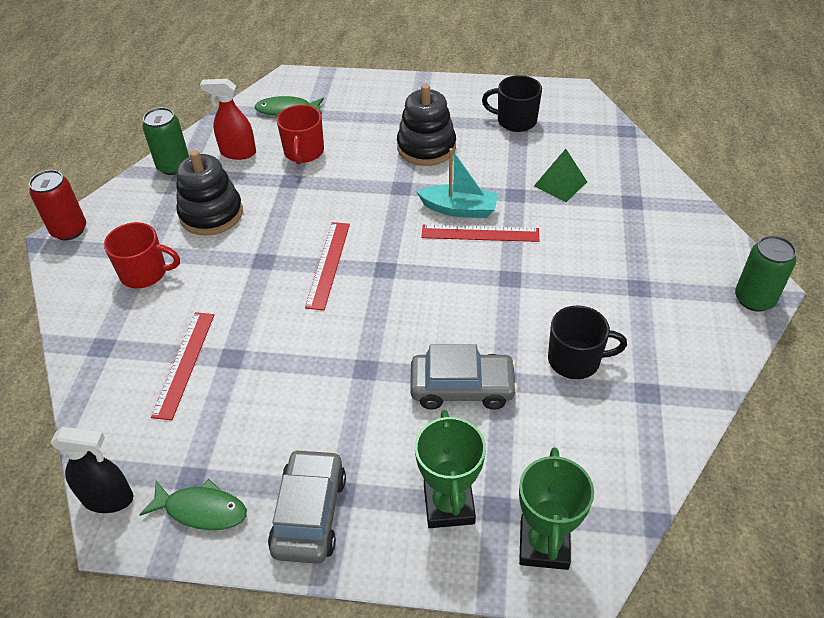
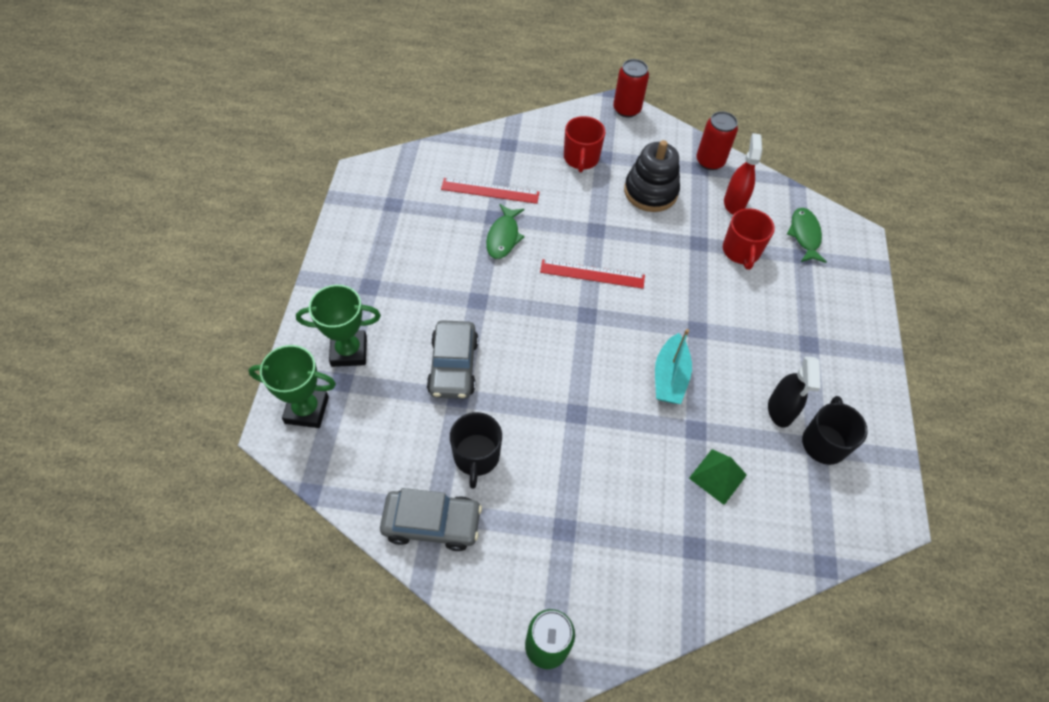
camera: 85 degrees right, 10 degrees up
(108, 498) = (384, 165): black spray bottle -> black spray bottle (780, 410)
(174, 166) = (710, 161): green can -> red can
(201, 510) = (368, 212): green fish -> green fish (503, 237)
(304, 152) = (741, 251): red mug -> red mug turned 90 degrees counterclockwise
(309, 513) = (356, 269): grey car -> grey car (432, 523)
(426, 147) = (762, 353): black stacking toy -> none
(480, 233) = (636, 393): red ruler -> none

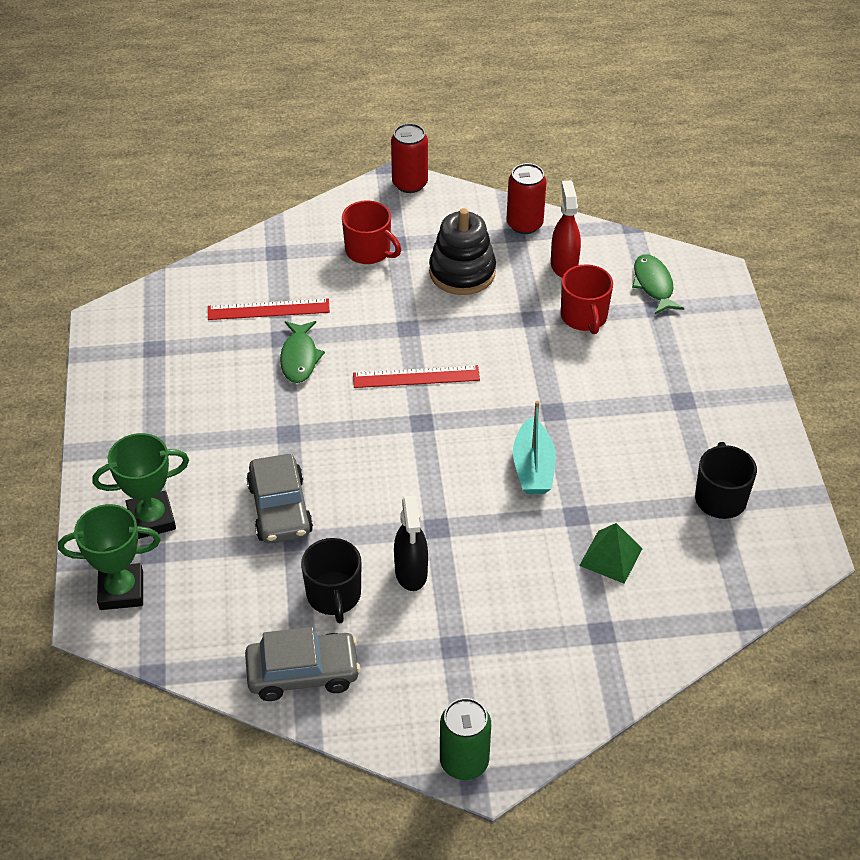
camera: 10 degrees left, 10 degrees down
(581, 158) = (369, 251): red mug -> red mug turned 45 degrees counterclockwise
(780, 410) = (665, 475): black spray bottle -> black spray bottle (411, 573)

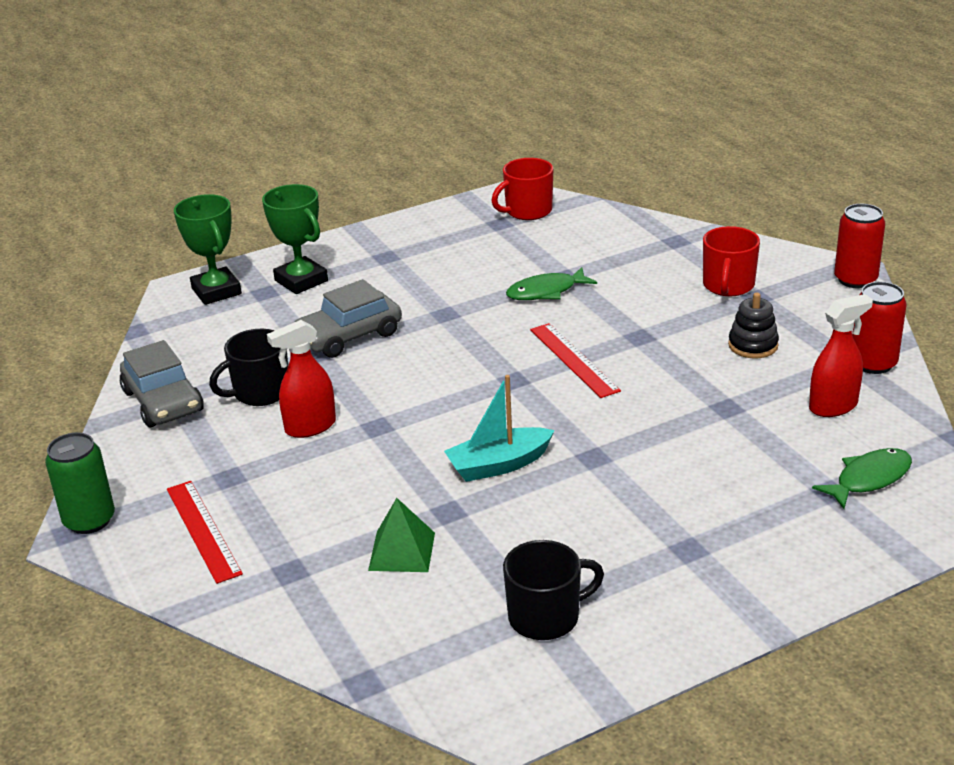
camera: 70 degrees right, 15 degrees down
(268, 309) = (595, 259): red ruler -> red ruler (203, 530)
(411, 573) = (310, 427): black spray bottle -> red spray bottle
(462, 272) = (753, 345): black stacking toy -> black stacking toy, size x0.61
(584, 317) = (761, 441): red mug -> red mug (527, 211)

